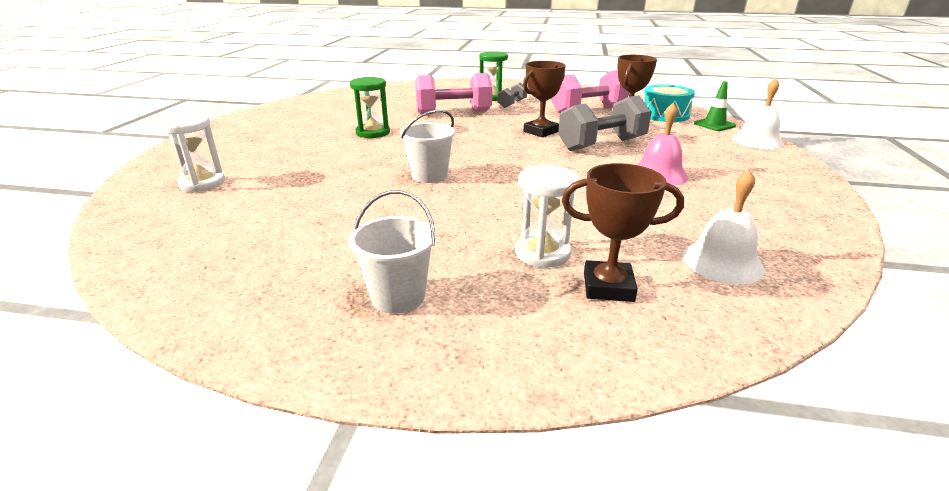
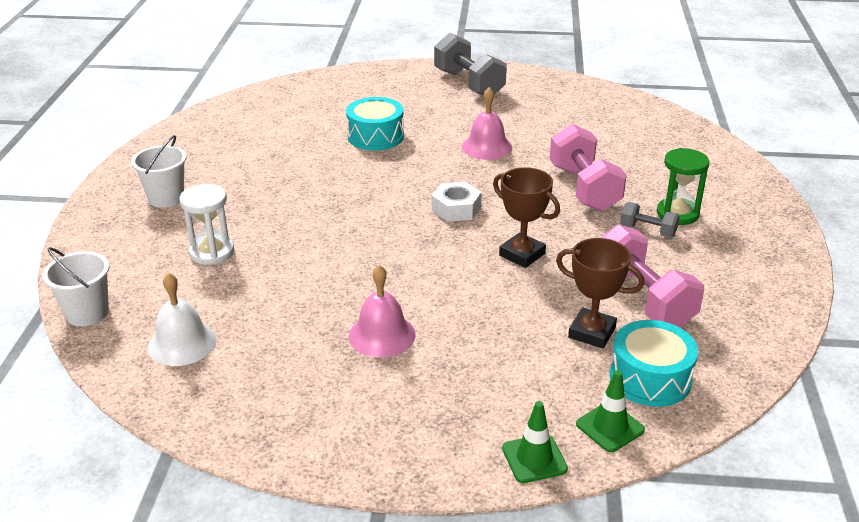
camera: 85 degrees right, 5 degrees up
(202, 183) = (345, 97): white hourglass -> none
(317, 170) = (375, 136): none -> turquoise drum
(373, 133) = (487, 147): green hourglass -> pink bell
(429, 176) = (367, 191): white bucket -> white bucket (87, 313)
(472, 146) = (456, 208): none -> white nut
(601, 144) = (481, 300): grey dumbbell -> grey dumbbell (469, 84)
(608, 287) = (158, 280): brown trophy -> none
(757, 141) = (534, 459): white bell -> green traffic cone

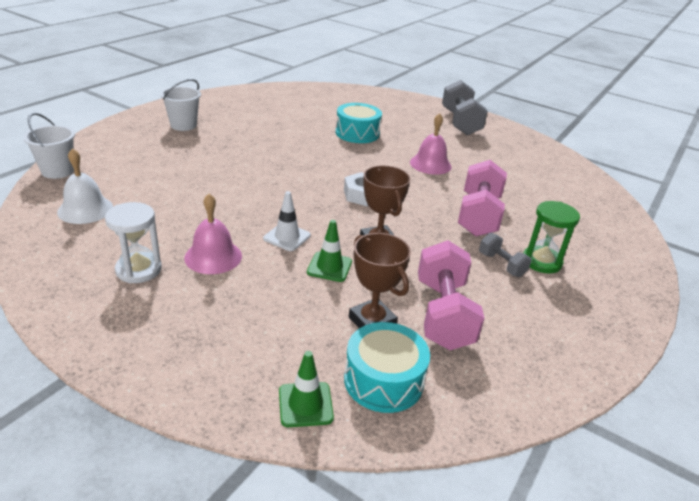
camera: 25 degrees right, 0 degrees up
(212, 252) = (171, 164): white hourglass -> white hourglass (139, 270)
(431, 284) = (287, 237): none -> white traffic cone
(534, 459) = (216, 399): green traffic cone -> green traffic cone (329, 267)

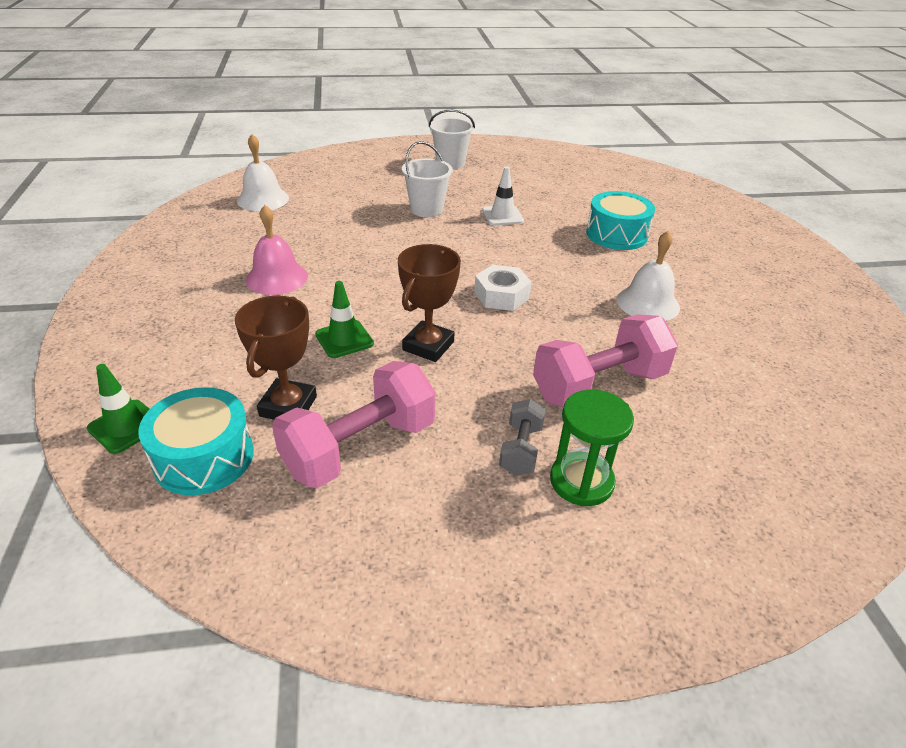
camera: 50 degrees right, 5 degrees up
(58, 171) = (295, 164): white bucket -> white bucket (426, 209)
(139, 270) = (215, 259): white hourglass -> none
(287, 237) = (358, 294): white traffic cone -> white traffic cone (502, 216)
(430, 164) = (648, 303): pink bell -> white bell
(460, 122) = (793, 277): grey dumbbell -> none

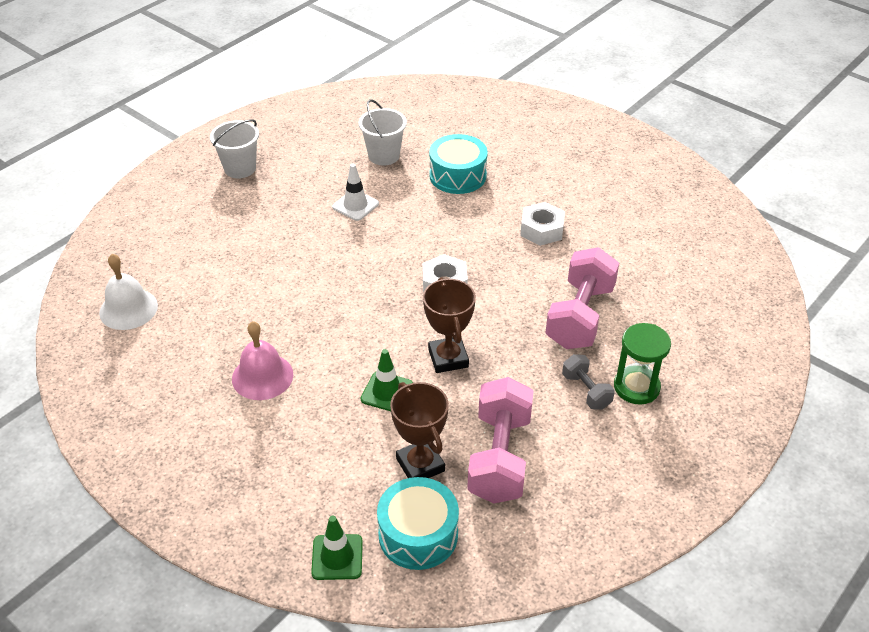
camera: 40 degrees left, 5 degrees up
(426, 209) = (288, 234): white bucket -> white bucket (384, 156)
(648, 303) = (542, 230): white bell -> white nut

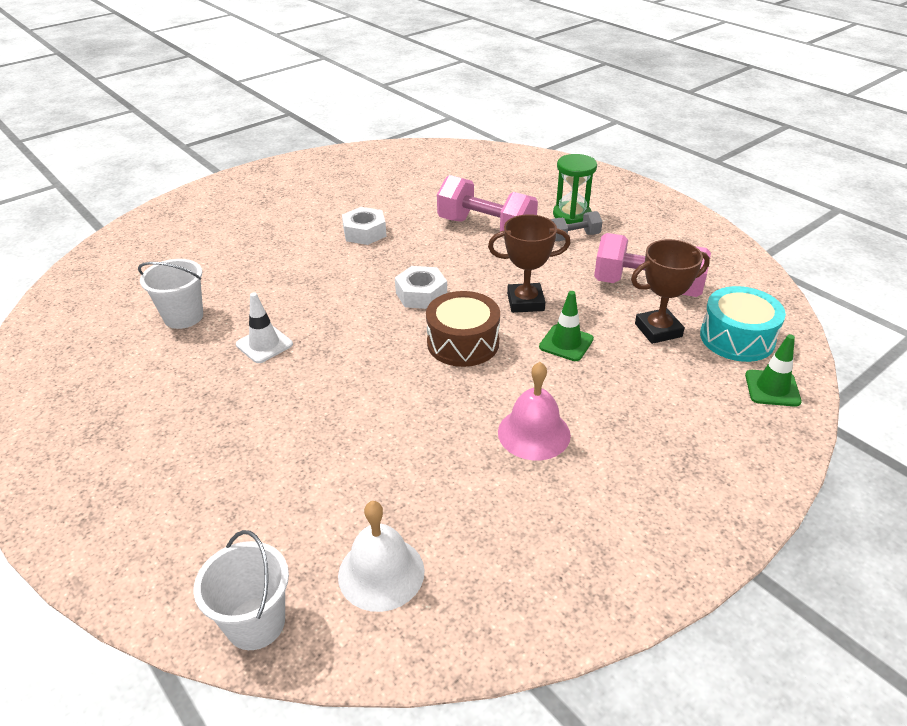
camera: 80 degrees left, 5 degrees down
(240, 168) = (122, 445): white bucket -> white bucket (256, 623)
(376, 320) = (463, 343): none -> brown drum
(457, 175) = (254, 270): turquoise drum -> none

